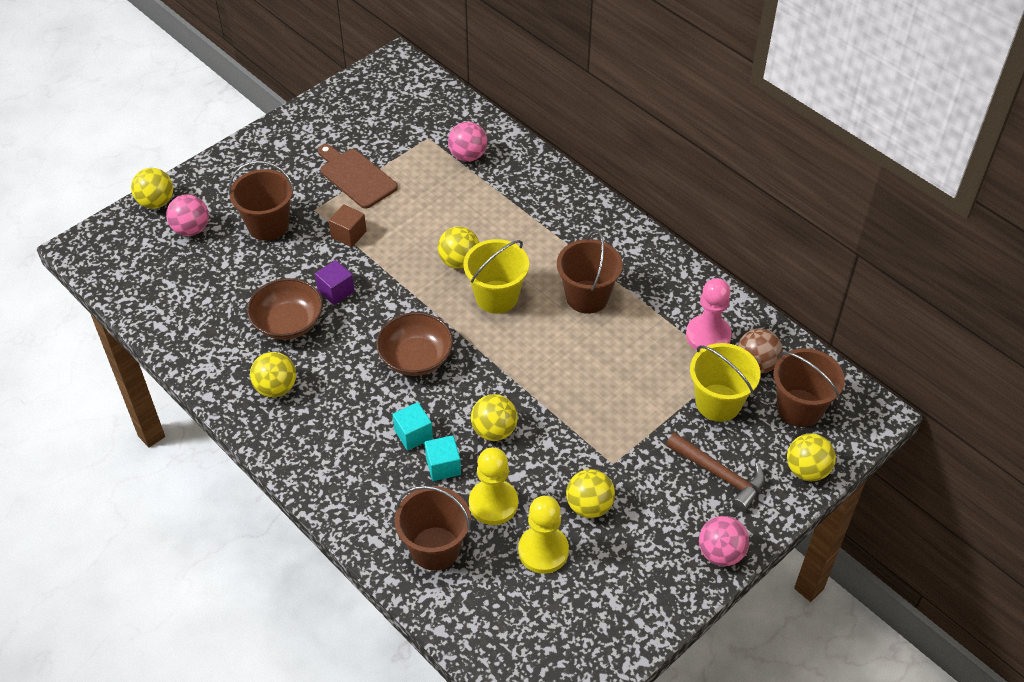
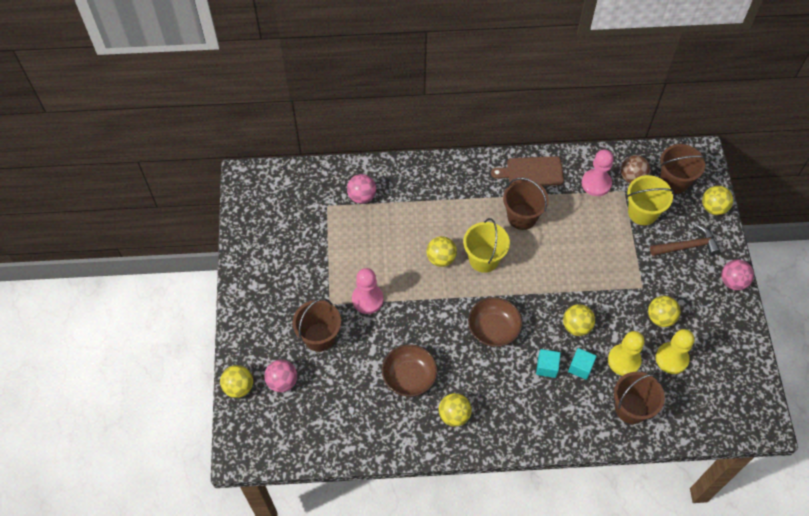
camera: 50 degrees left, 10 degrees up
(336, 291) = (407, 335): purple cube -> none
(348, 234) = (367, 299): brown cube -> pink pawn
(356, 176) = (323, 264): brown cutting board -> brown cutting board (531, 172)

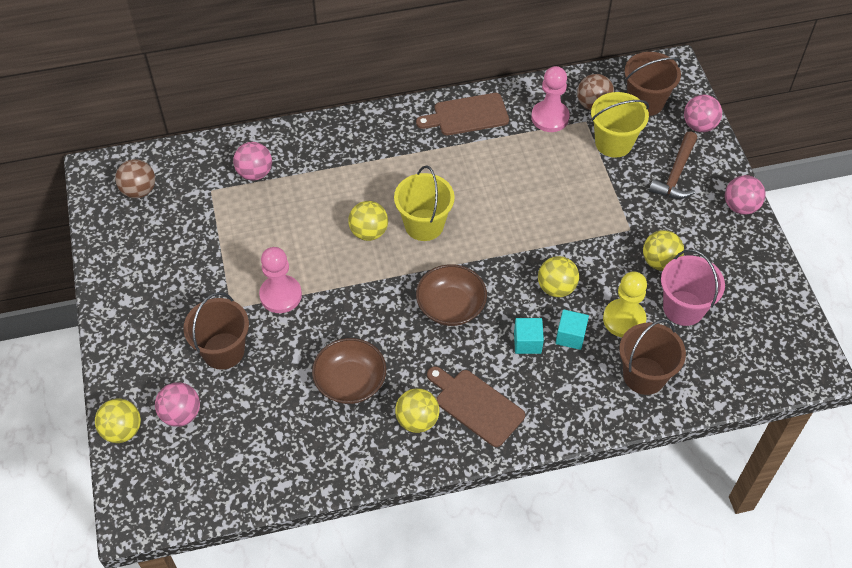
camera: 10 degrees left, 5 degrees down
(274, 198) = (139, 190): none -> brown ball
(500, 411) = (476, 405): none -> brown cutting board
(522, 217) = (464, 169): brown bucket -> none
(671, 358) = (683, 308): yellow pawn -> pink bucket
(687, 246) = (676, 174): brown hammer -> brown hammer turned 135 degrees clockwise
(713, 208) = (699, 125): yellow ball -> pink ball

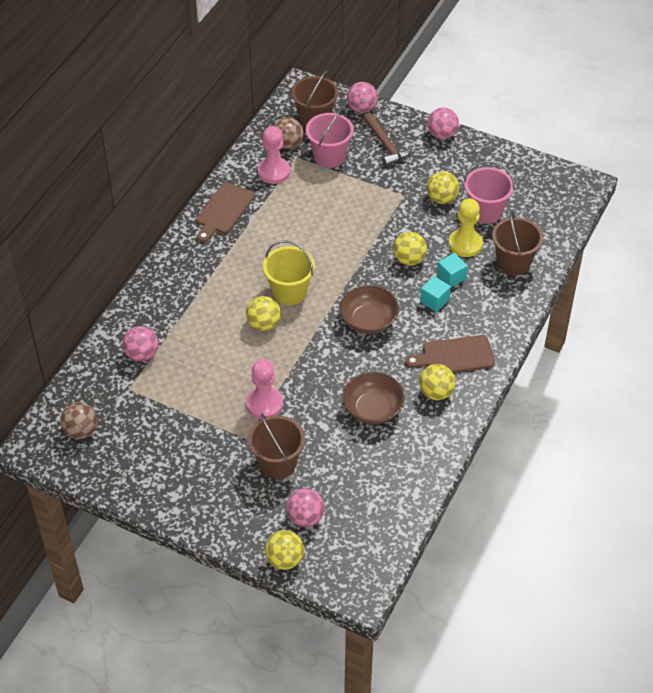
camera: 50 degrees left, 5 degrees down
(613, 143) = (329, 156): yellow bucket -> pink bucket

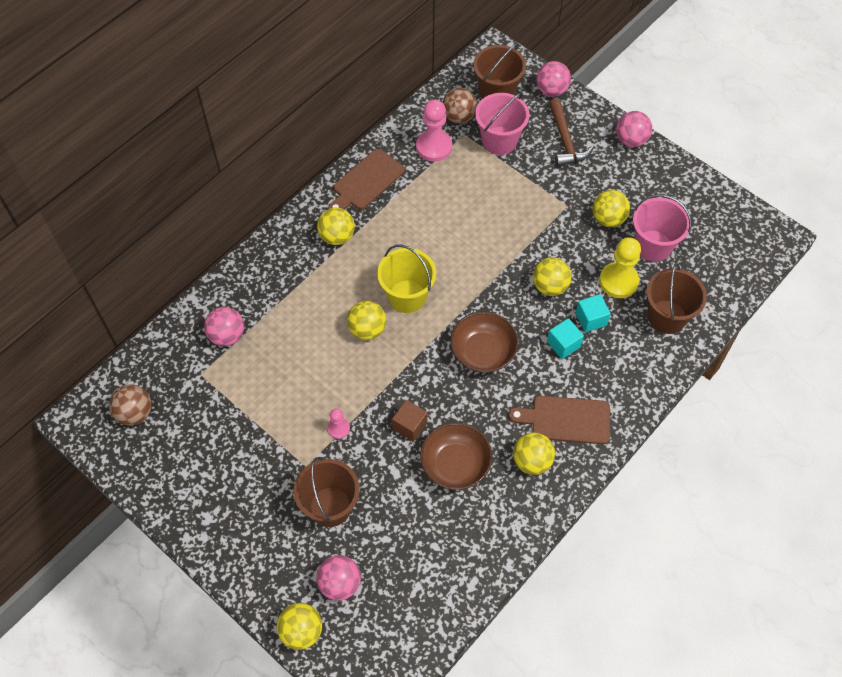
camera: 15 degrees right, 10 degrees up
(212, 258) = (337, 236): none -> yellow ball
(264, 404) = (338, 428): pink pawn -> pink pawn, size x0.53
(324, 389) = (409, 425): none -> brown cube

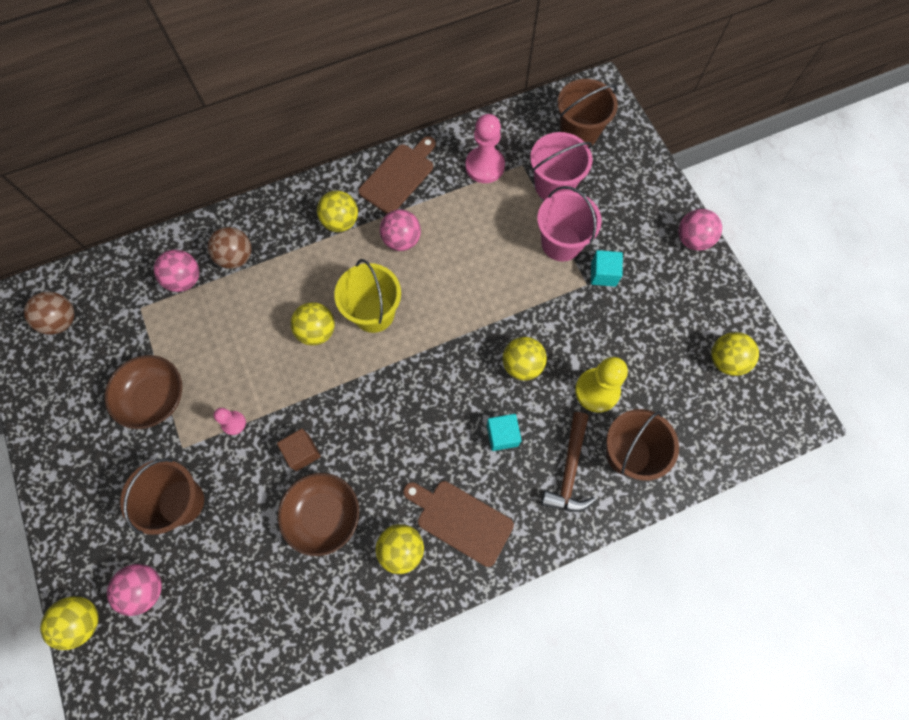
camera: 25 degrees right, 10 degrees up
(366, 182) = (399, 176): brown cutting board -> brown cutting board turned 150 degrees clockwise
(459, 117) = (526, 144): brown ball -> brown ball (236, 257)
(483, 352) = (416, 406): brown bowl -> brown bowl (155, 398)
(551, 90) = (636, 152): pink ball -> pink ball (401, 240)
(565, 140) = (622, 212): brown hammer -> brown hammer (569, 470)
(591, 319) = (545, 420): turquoise cube -> turquoise cube (603, 274)
(608, 219) = (622, 317): yellow ball -> yellow ball (726, 360)
(653, 246) = (655, 367): pink bucket -> pink bucket (561, 243)

